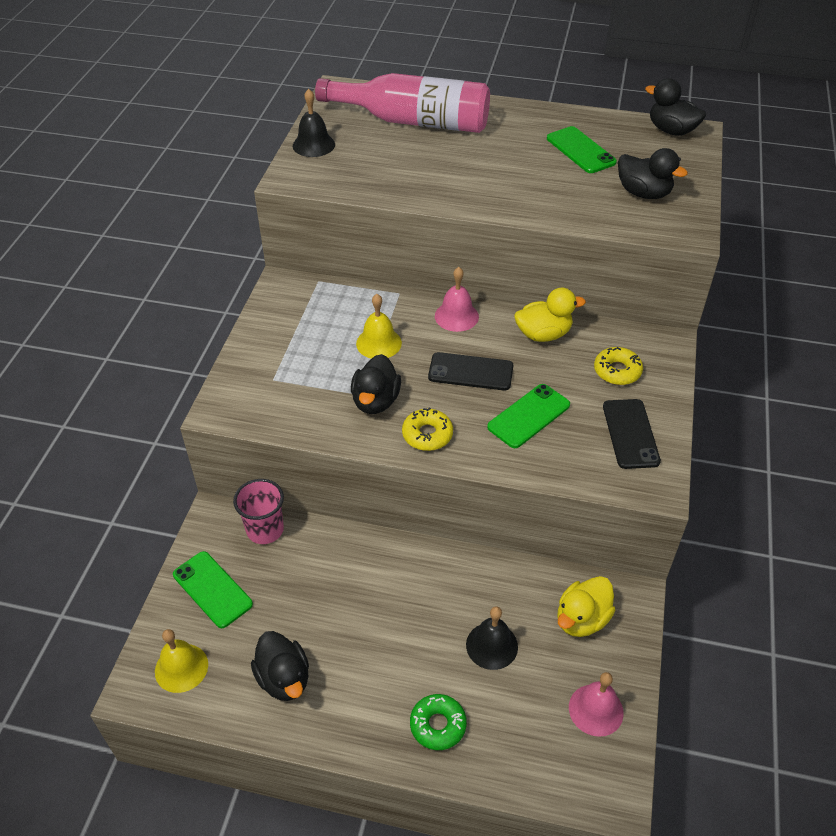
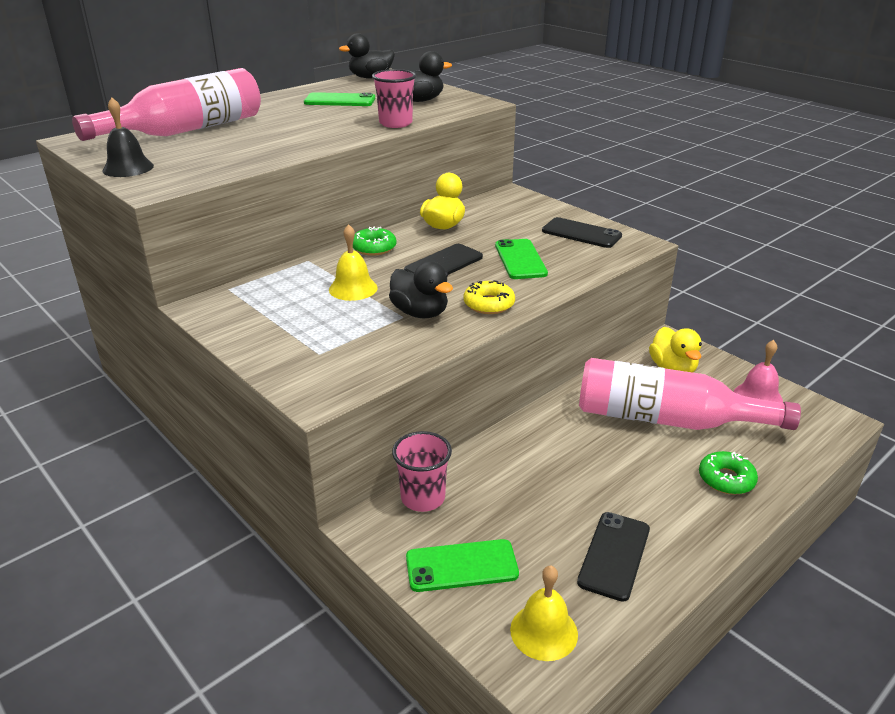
camera: 55 degrees left, 15 degrees down
(284, 678) = (614, 555): black duck -> black phone
(456, 316) = (374, 248): pink bell -> green donut
(492, 645) = (666, 419): black bell -> pink bottle
(560, 212) = (395, 123): none -> pink cup
(617, 371) = (516, 216): yellow donut -> none

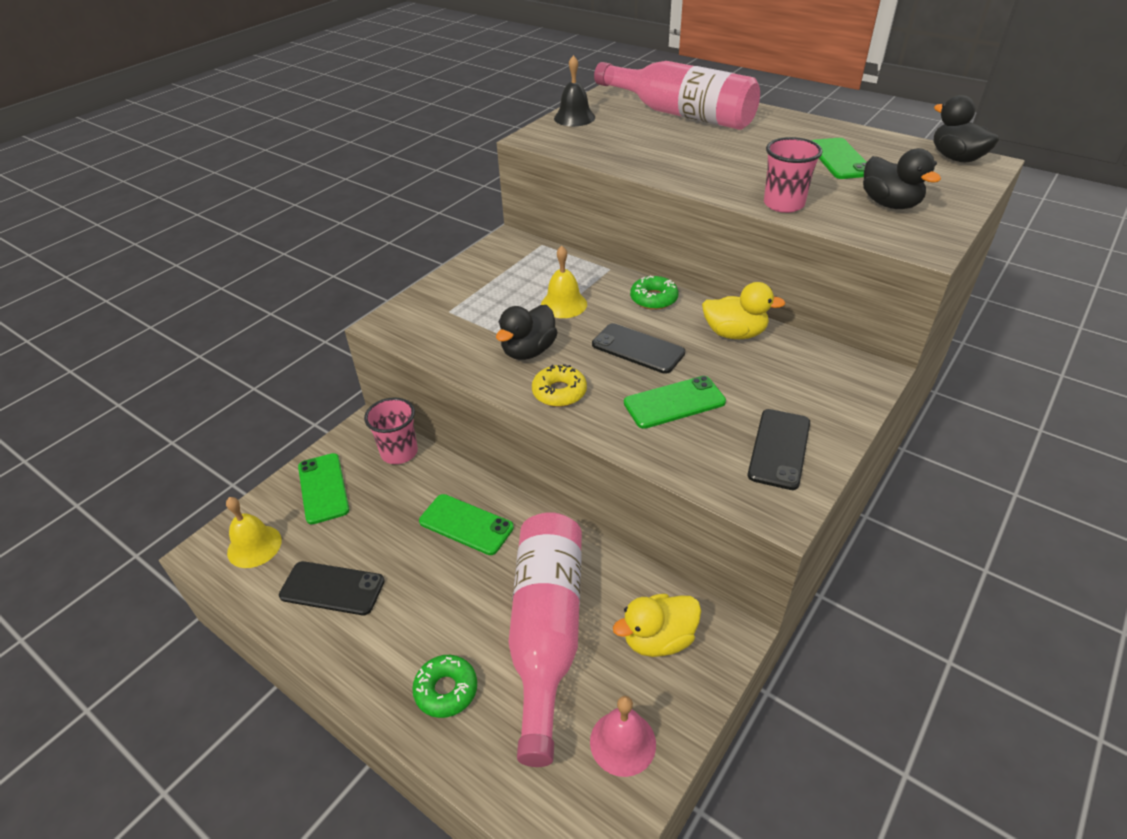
camera: 80 degrees right, 10 degrees up
(543, 455) = (466, 524): none -> green phone

